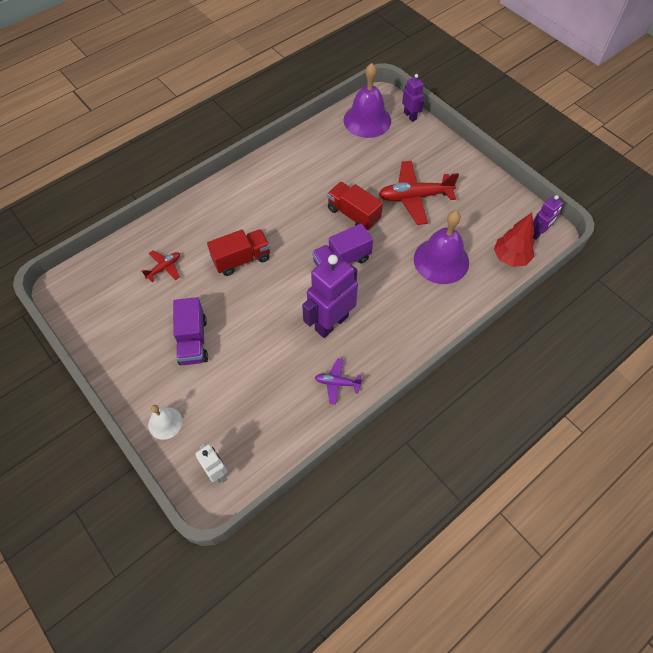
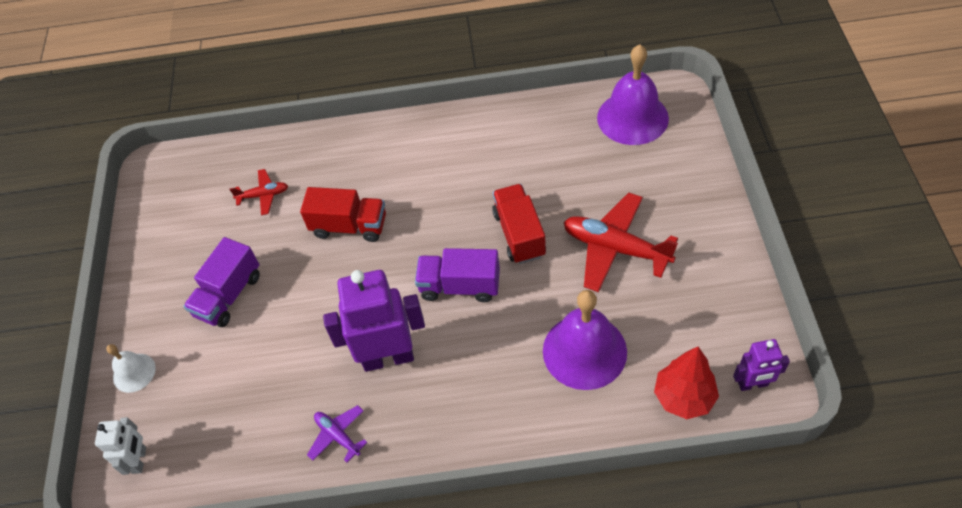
camera: 40 degrees right, 5 degrees down
(410, 116) = (695, 135): purple robot -> none

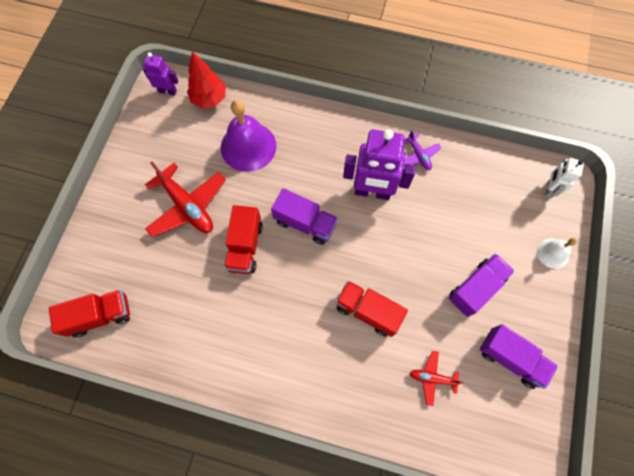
camera: 165 degrees left, 15 degrees up
(181, 242) = (510, 358): none -> purple truck
(632, 117) = (100, 315): purple bell -> red truck

